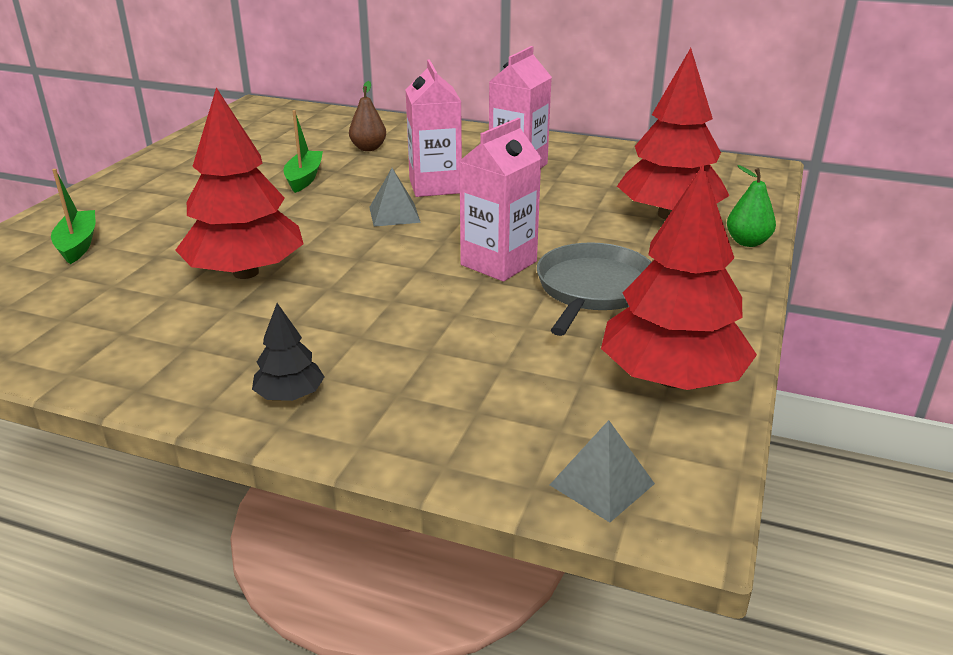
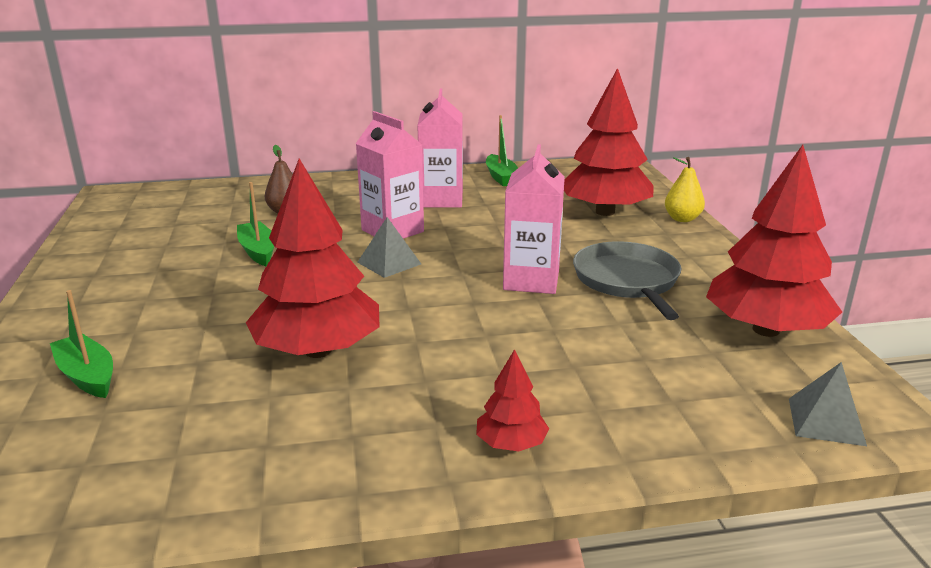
camera: 30 degrees left, 5 degrees down
(290, 395) = (511, 444): black tree -> red tree
(607, 156) = (501, 177): none -> green boat
(747, 242) = (682, 219): green pear -> yellow pear

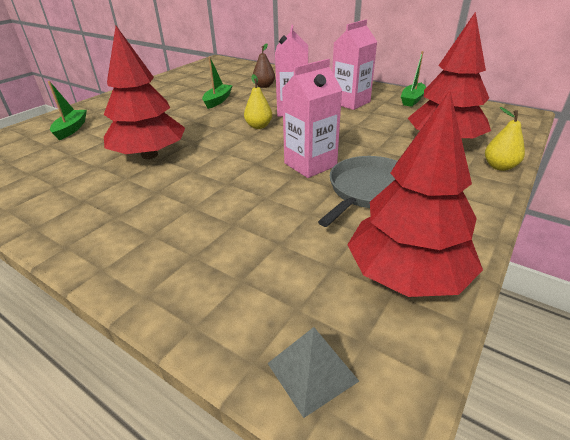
camera: 45 degrees right, 10 degrees up
(389, 263) = (259, 126): grey pyramid -> yellow pear
(511, 444) = (122, 246): red tree -> none

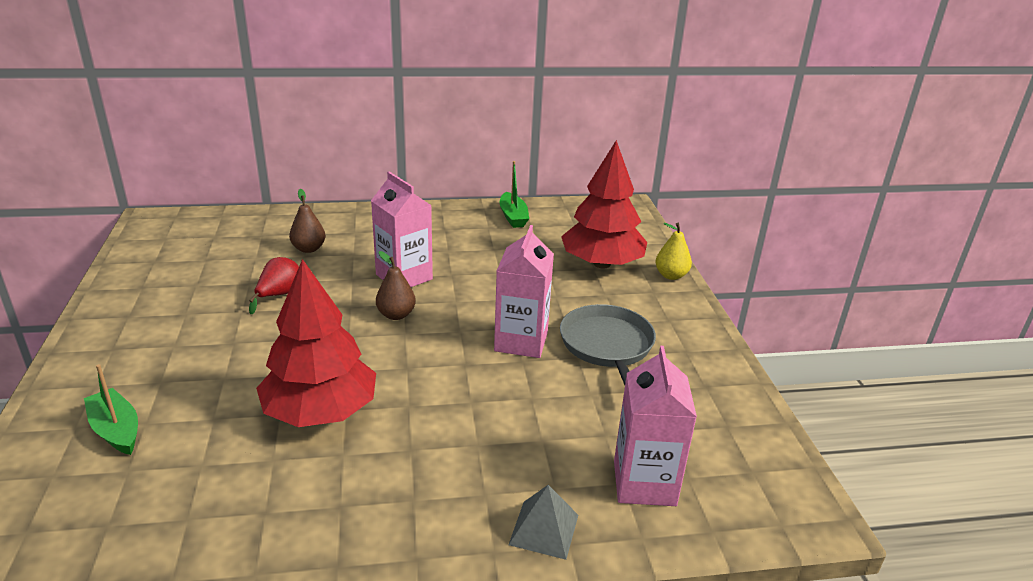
camera: 45 degrees left, 5 degrees down
(218, 101) = (279, 295): green boat -> red pear
(259, 126) = (396, 315): yellow pear -> brown pear
(312, 372) = (750, 510): grey pyramid -> grey pyramid (544, 529)
(350, 102) = (454, 242): pink carton -> pink carton (644, 483)
(407, 275) = (720, 408): red tree -> none

